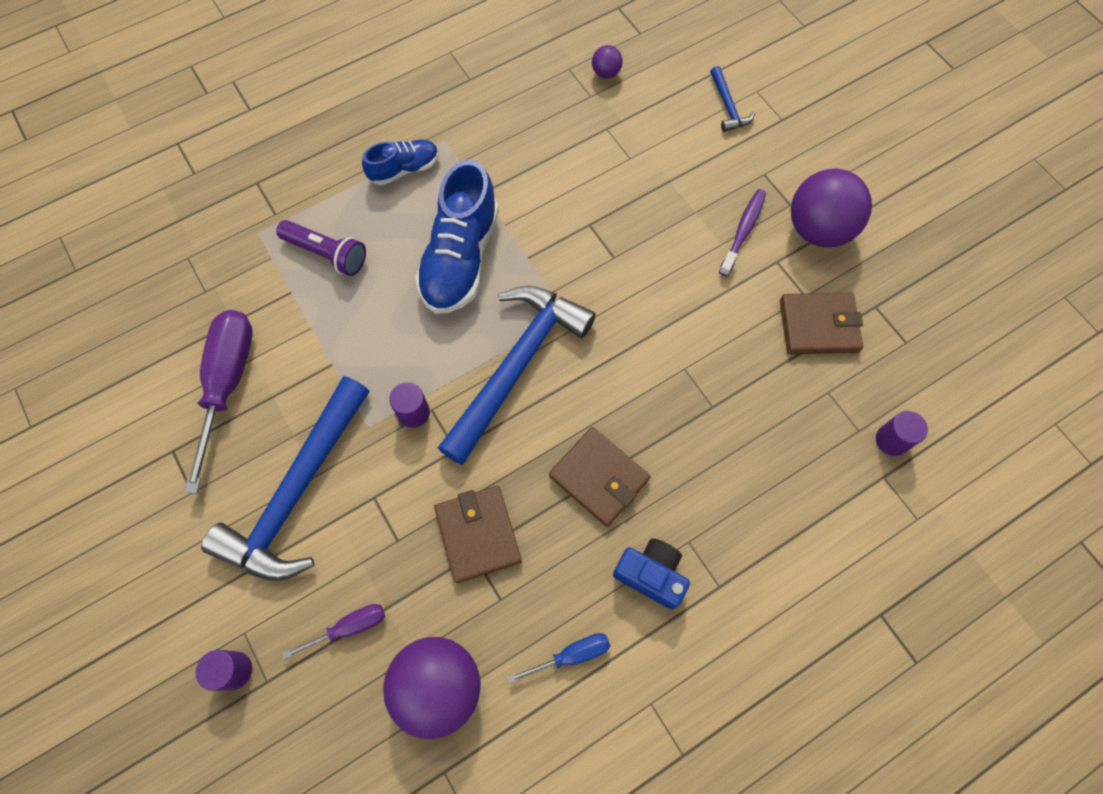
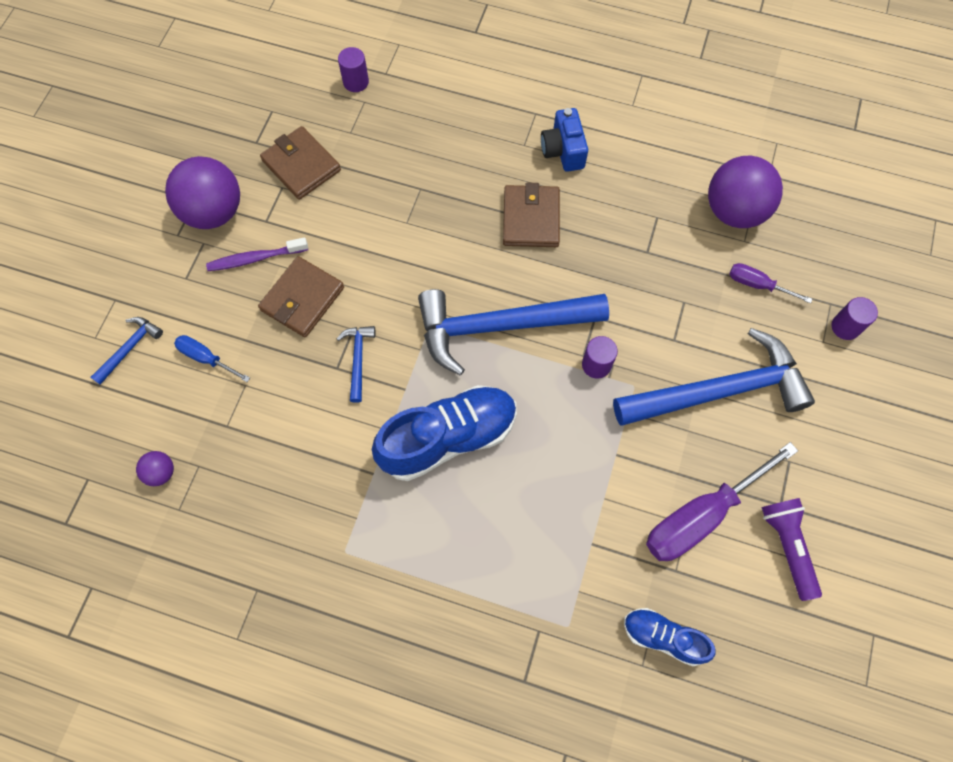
camera: 130 degrees left, 0 degrees up
(327, 254) = (535, 547): purple flashlight -> purple flashlight (787, 546)
(404, 169) = (402, 559): blue shoe -> blue shoe (663, 637)
(478, 534) = (633, 259): brown wallet -> brown wallet (302, 299)
(571, 655) = (648, 159): blue screwdriver -> blue screwdriver (206, 358)
(583, 243) = (358, 359): none -> blue hammer

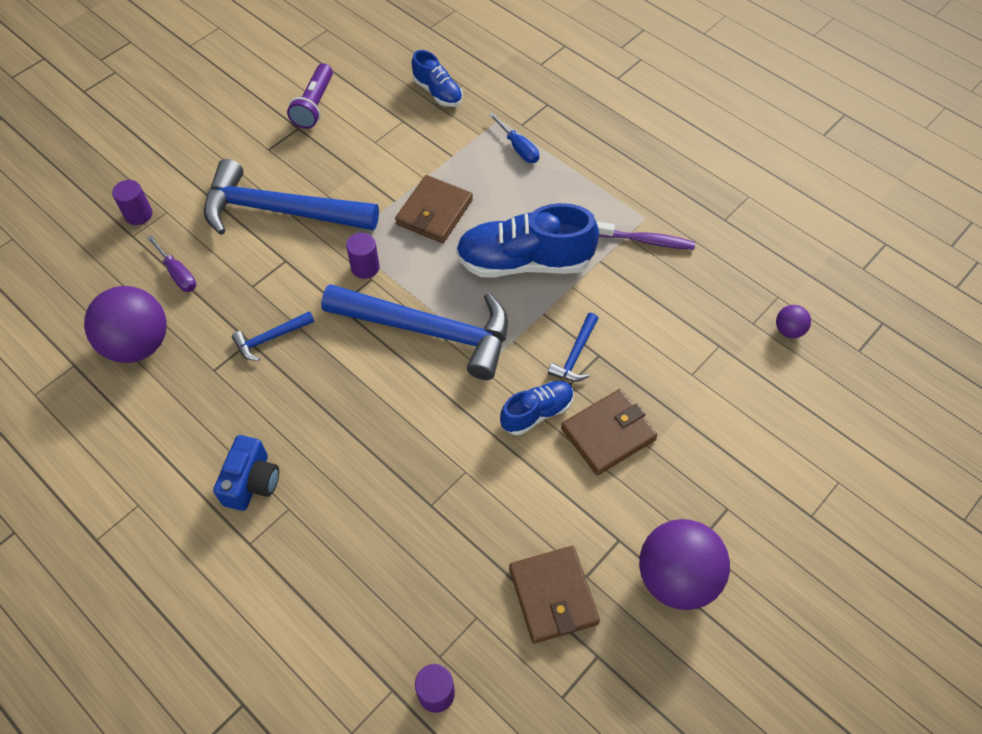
camera: 155 degrees left, 10 degrees down
(129, 348) = (802, 455): blue hammer -> blue hammer (270, 338)
(206, 358) = (723, 414): blue screwdriver -> blue screwdriver (518, 148)
(255, 258) = (644, 499): purple toothbrush -> purple toothbrush (646, 241)
(370, 292) = (537, 413): none -> blue shoe
(531, 219) = (336, 420): brown wallet -> brown wallet (434, 212)
(701, 515) = (359, 142): purple screwdriver -> none

